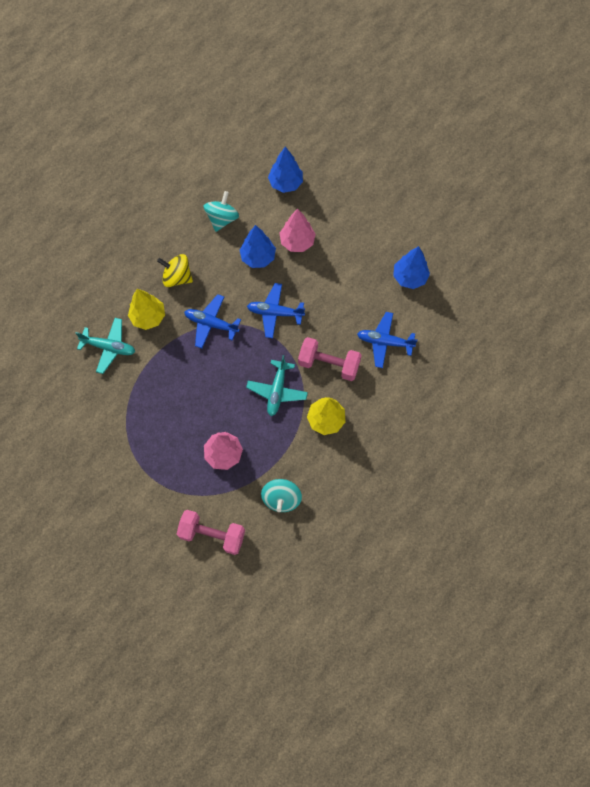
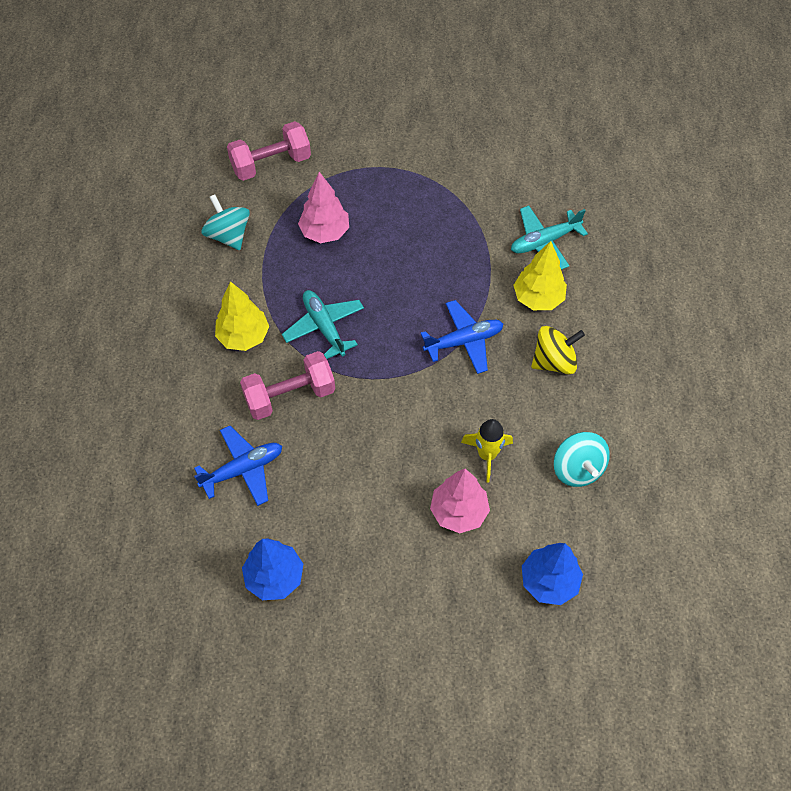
camera: 140 degrees right, 10 degrees down
(258, 257) = (487, 455): blue tree -> yellow rocket
(275, 313) = (404, 406): blue plane -> none

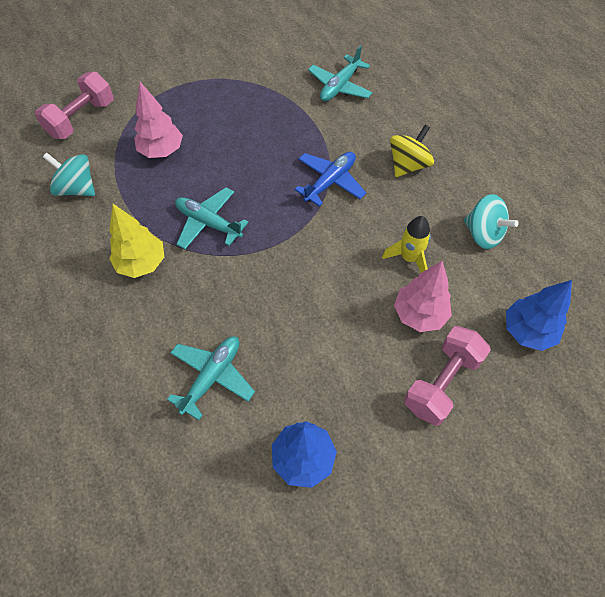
camera: 30 degrees left, 0 degrees up
(243, 469) = (212, 377): blue plane -> turquoise plane
(290, 396) = (214, 292): pink dumbbell -> pink dumbbell (441, 382)
(538, 298) = (363, 126): yellow tree -> none

